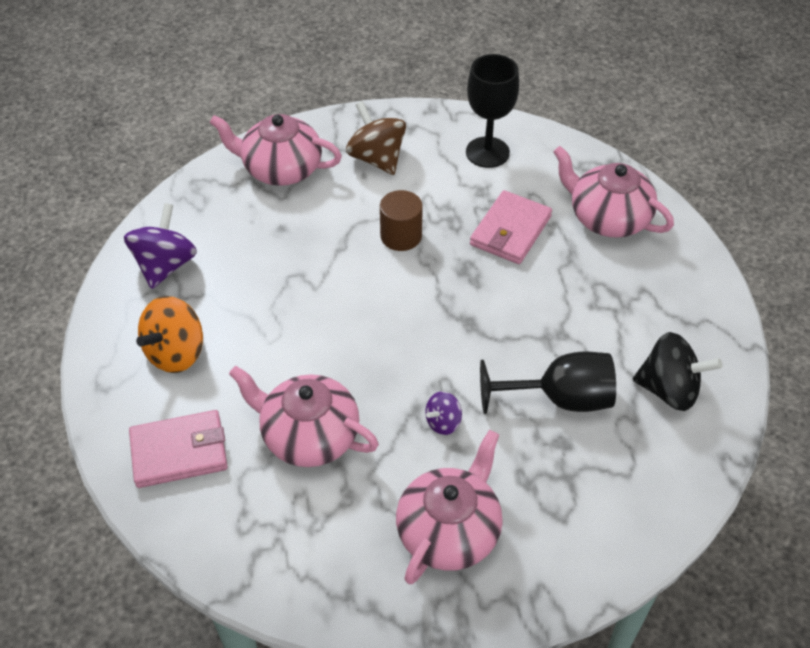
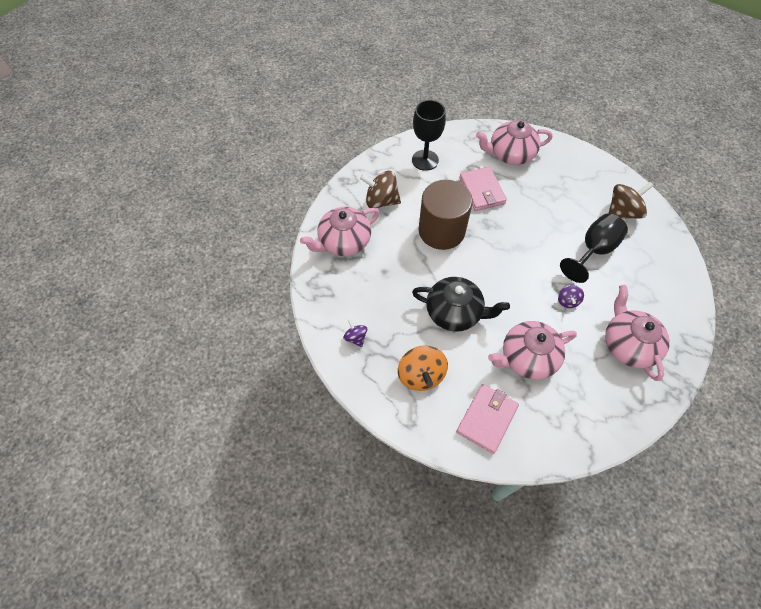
camera: 45 degrees left, 10 degrees up
(165, 265) = (356, 338): purple spinning top -> purple spinning top, size x0.54
(296, 325) = (454, 312): none -> black teapot
(401, 236) = (441, 230): brown cylinder -> brown cylinder, size x1.82
(669, 390) = (622, 212): black spinning top -> brown spinning top

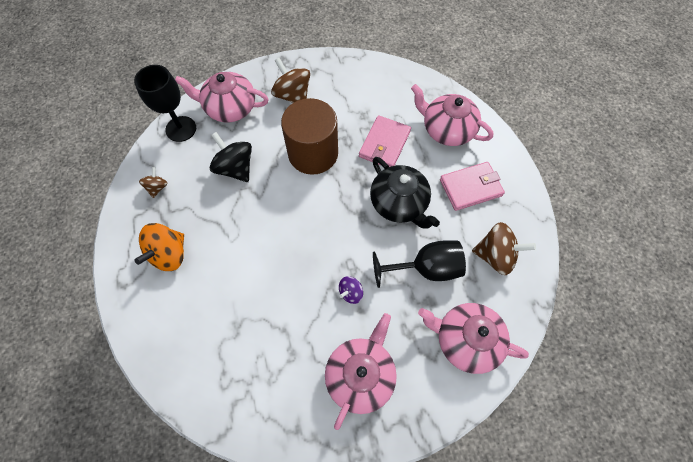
camera: 40 degrees right, 5 degrees up
(356, 338) = (157, 187): purple spinning top -> brown spinning top
(398, 280) = (235, 168): none -> black spinning top
(425, 160) = (365, 86): black goblet -> black goblet (181, 129)
(454, 312) = (248, 227): black teapot -> black teapot (399, 203)
(486, 419) = (177, 330): pink wallet -> pink wallet (470, 187)
(527, 357) = (262, 310): pink teapot -> pink teapot (466, 340)

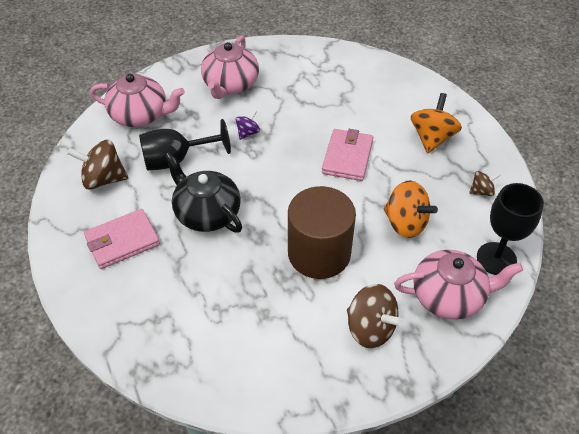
camera: 170 degrees right, 15 degrees down
(157, 187) = (481, 191): brown spinning top -> brown spinning top turned 105 degrees counterclockwise
(235, 168) = (405, 223): black spinning top -> orange spinning top
(384, 144) = (230, 278): pink wallet -> pink wallet (347, 157)
(447, 130) = (147, 310): pink teapot -> none

